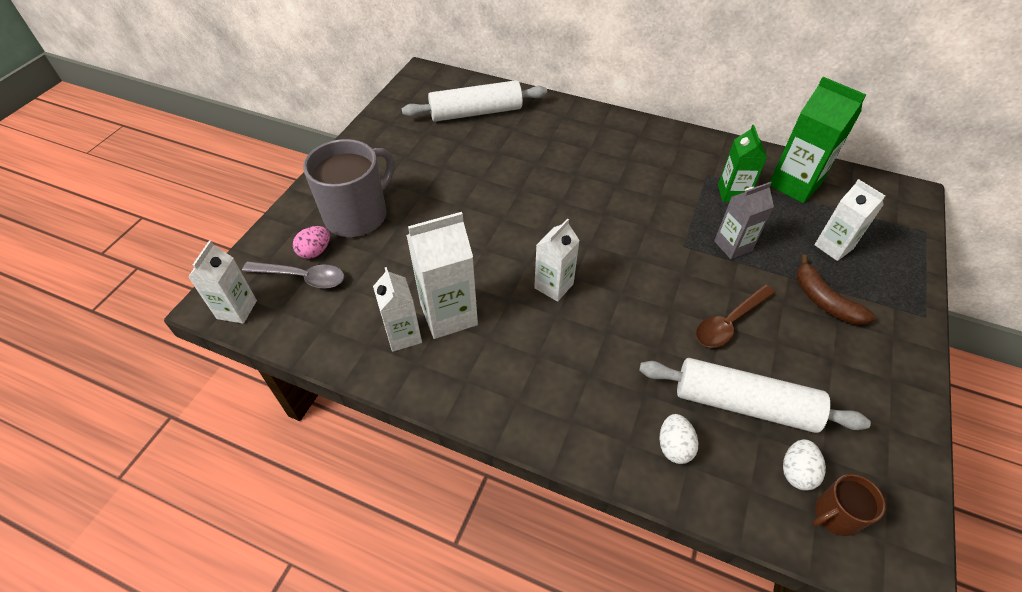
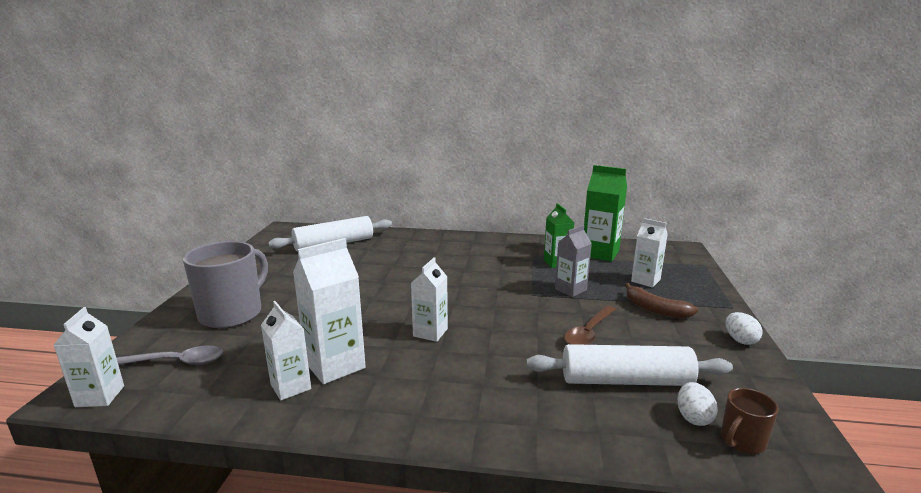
camera: 15 degrees left, 30 degrees down
(315, 251) = (189, 342): pink egg -> none
(674, 446) = (579, 420): white egg -> white egg (740, 340)

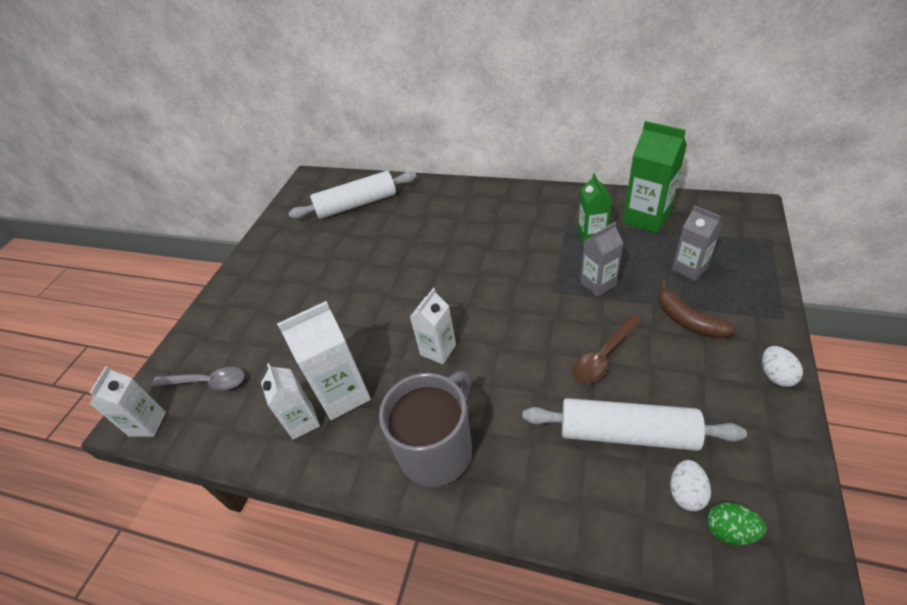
camera: 15 degrees right, 25 degrees up
(232, 313) = (256, 315): grey mug -> grey mug (437, 450)
(645, 280) = (689, 268): white carton -> grey carton
(742, 441) = (729, 530): brown mug -> green egg

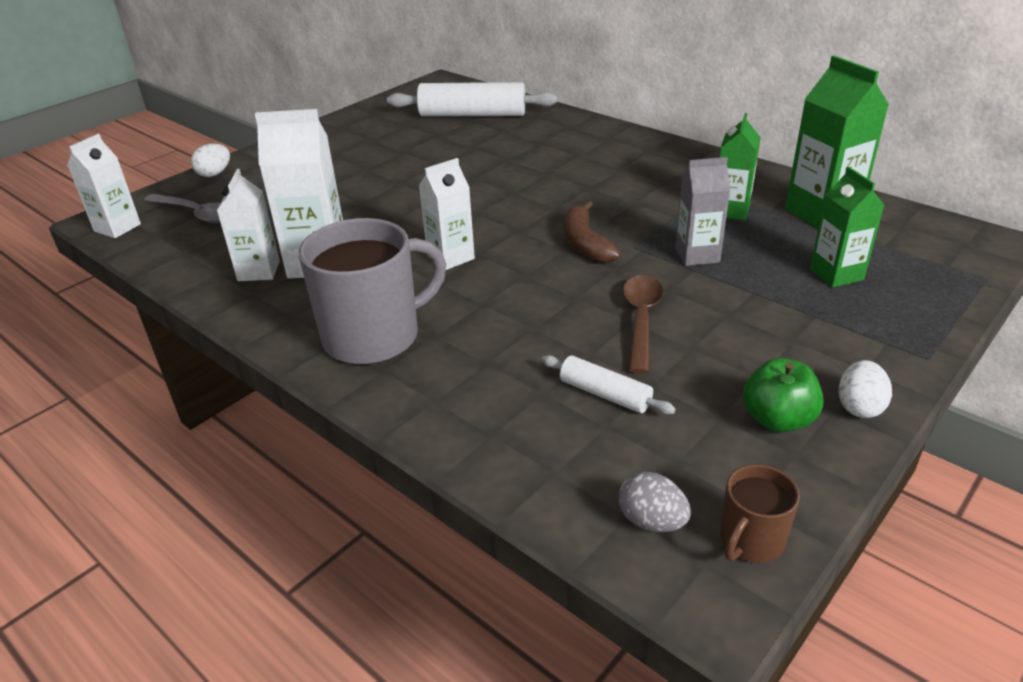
camera: 20 degrees right, 10 degrees down
(603, 356) = (641, 320): brown spoon -> brown spoon turned 120 degrees clockwise
(627, 433) = (605, 394): white rolling pin -> white rolling pin, size x0.51
(686, 493) = (628, 469): white egg -> white egg (214, 174)
(688, 320) = (786, 320): brown banana -> brown banana (585, 243)
(689, 268) = (836, 274): grey carton -> green carton
(729, 530) = (651, 521): green egg -> grey egg
(740, 407) = (777, 420): none -> green apple
(793, 516) = (750, 540): none -> brown mug

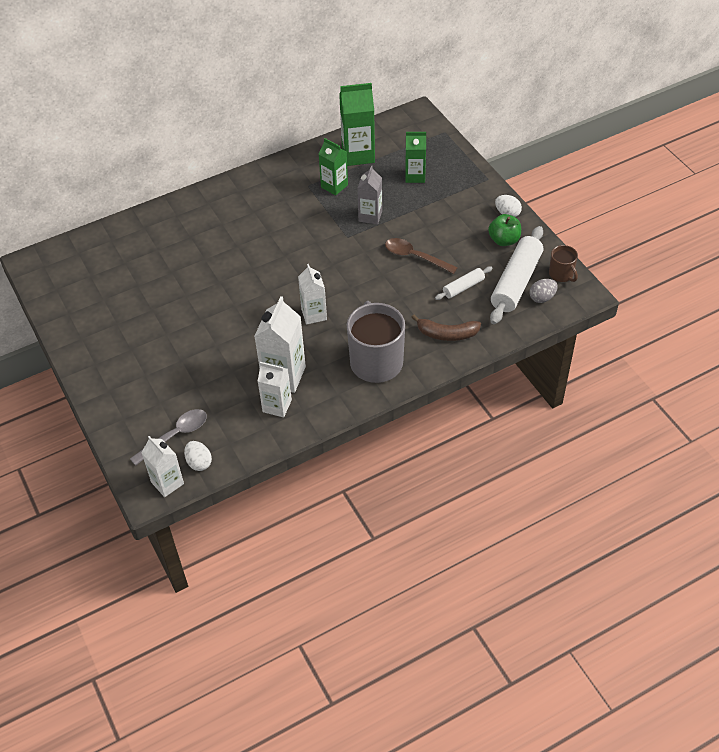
camera: 70 degrees left, 15 degrees up
(214, 174) = (112, 422): white egg -> white egg (199, 462)
(472, 115) = (115, 259): white rolling pin -> white rolling pin (516, 282)
(585, 243) = (332, 254): brown banana -> brown banana (447, 334)

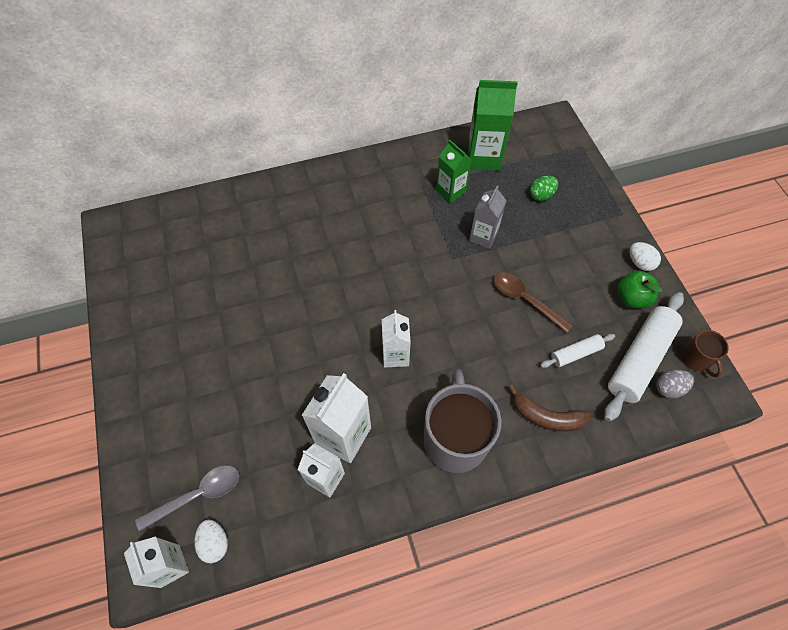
camera: 10 degrees right, 10 degrees up
(415, 176) = (541, 195): green carton -> green egg

